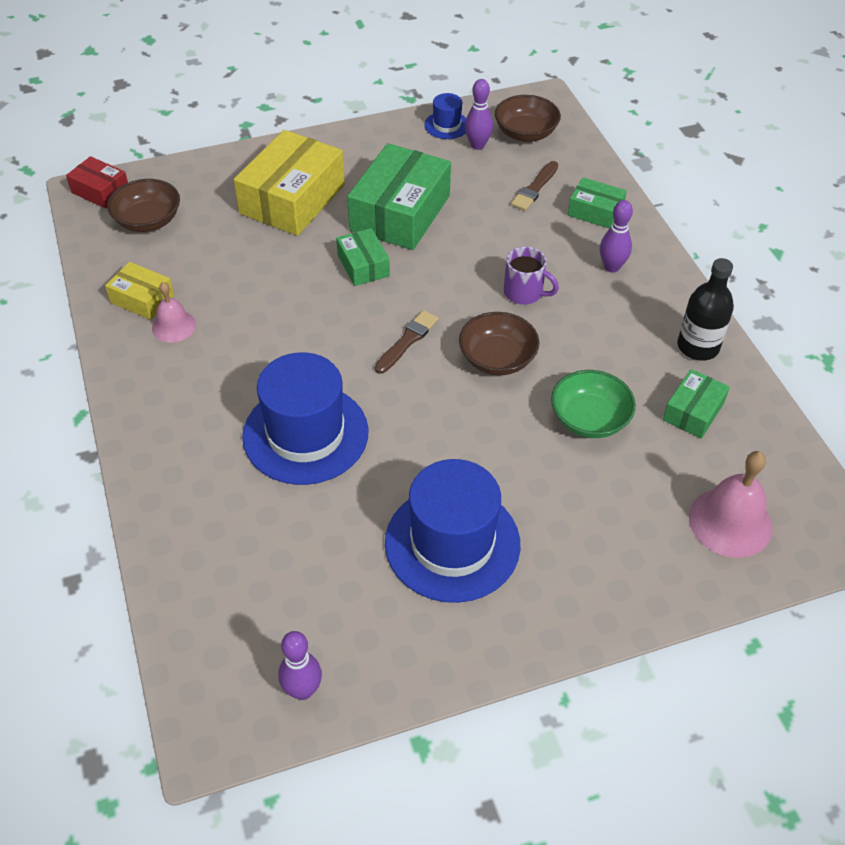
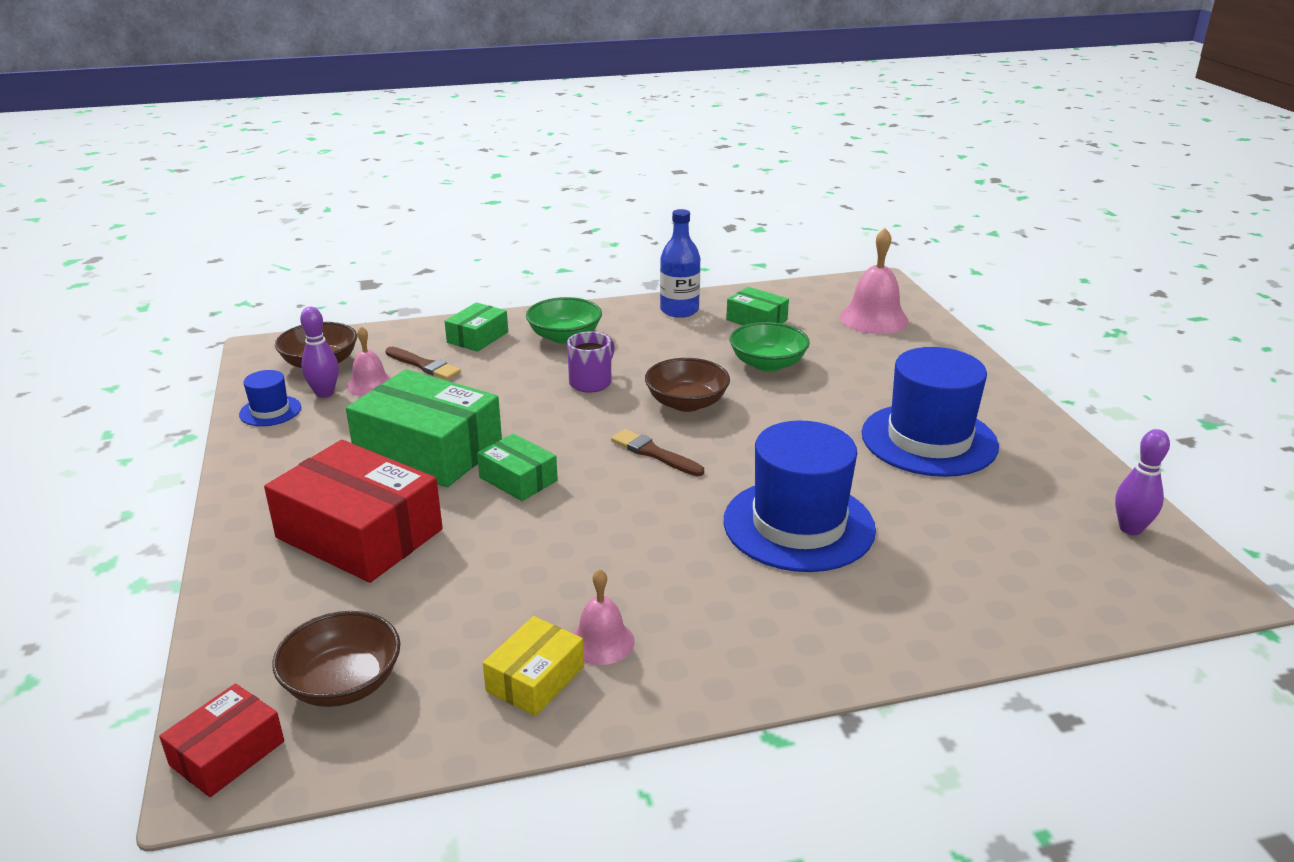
camera: 85 degrees left, 20 degrees down
(292, 199) = (359, 533): yellow box -> red box
(363, 265) = (518, 479): green box -> green box turned 60 degrees clockwise
(495, 165) = (370, 385): none -> pink bell
(611, 267) = (565, 337): purple bowling pin -> green bowl
(698, 347) = (679, 310): black bottle -> blue bottle

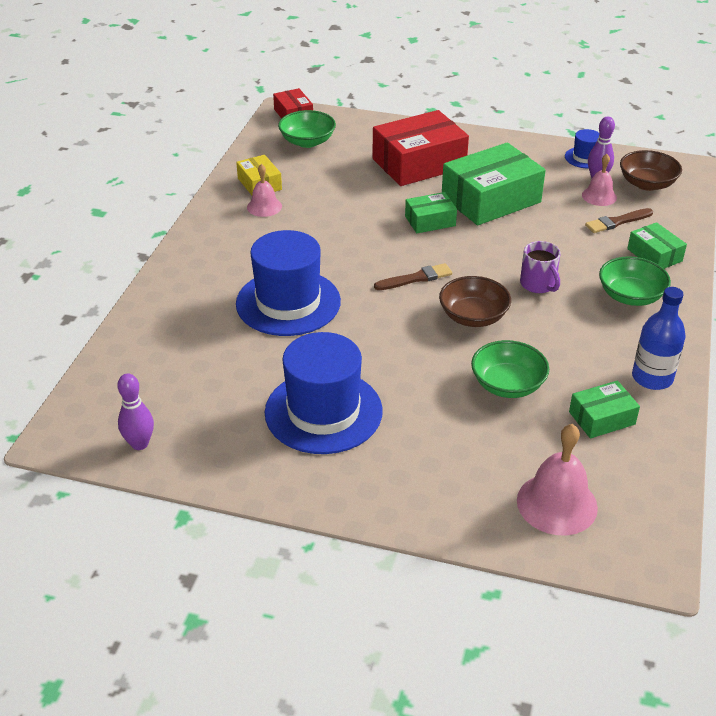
camera: 120 degrees right, 10 degrees up
(343, 683) = (307, 141): brown bowl -> green bowl

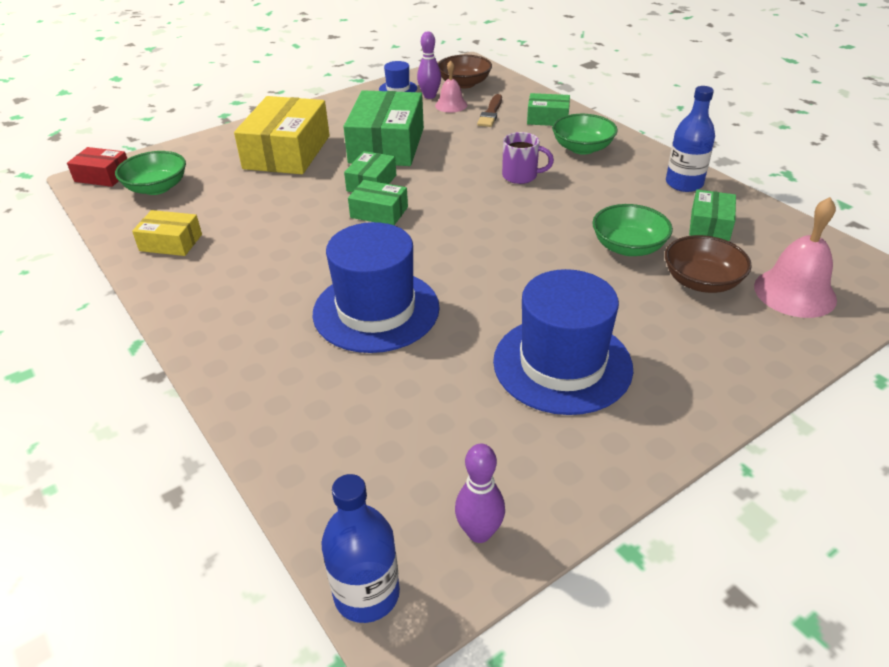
camera: 50 degrees left, 0 degrees up
(62, 422) = (366, 594): none -> blue bottle
(264, 207) = (210, 256): pink bell -> none
(398, 244) = (379, 212): none -> green box
(416, 278) = (437, 225): brown brush -> none
(419, 163) = (287, 152): red box -> yellow box
(473, 316) = (524, 222): brown bowl -> brown bowl (701, 281)

